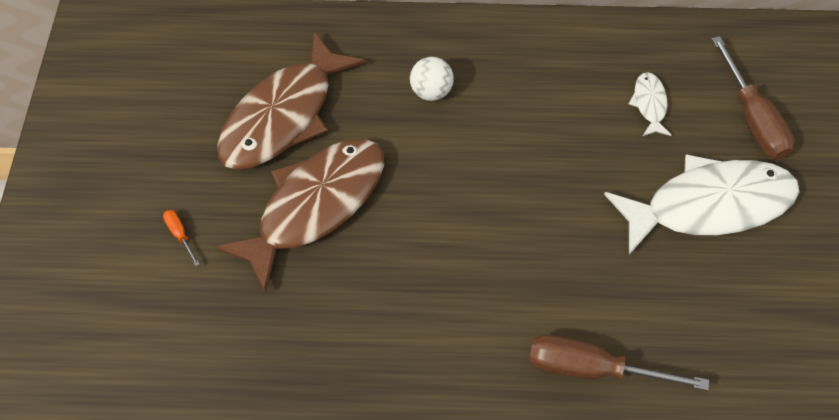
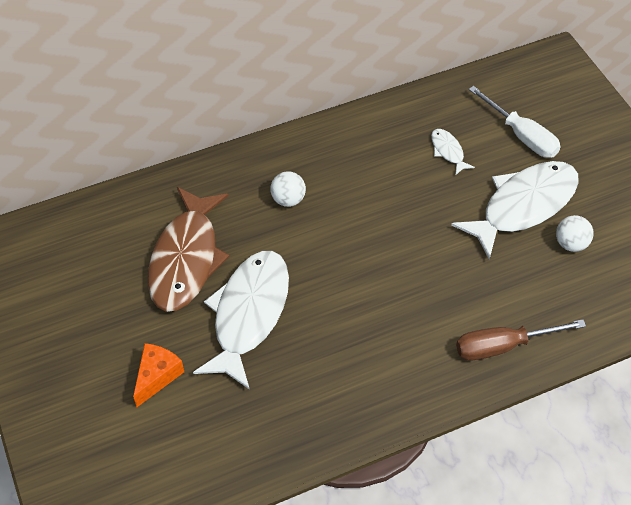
camera: 25 degrees left, 5 degrees down
(180, 235) = (157, 376): orange screwdriver -> orange cheese
(315, 206) = (249, 314): brown fish -> white fish
(746, 276) = (571, 244): none -> white ball
(752, 118) = (521, 135): brown screwdriver -> white screwdriver

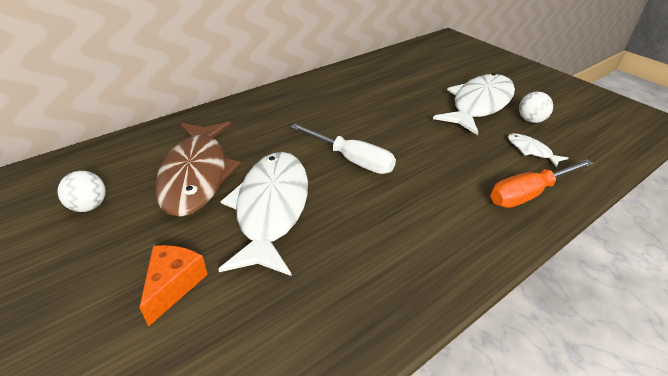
camera: 15 degrees left, 15 degrees down
(288, 199) = (286, 123): white ball -> white ball (89, 206)
(448, 151) = (403, 83): white fish -> white fish (531, 150)
(503, 346) = (528, 194): brown screwdriver -> orange screwdriver
(521, 135) = (451, 71): white screwdriver -> white screwdriver (352, 160)

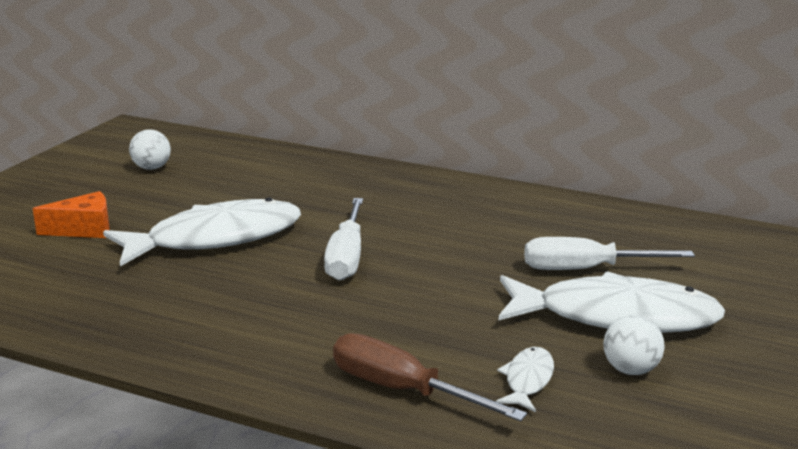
camera: 60 degrees right, 15 degrees down
(196, 175) = (235, 191): brown fish -> none
(426, 94) = (585, 269): none -> white screwdriver
(528, 194) = (402, 390): orange screwdriver -> brown screwdriver

